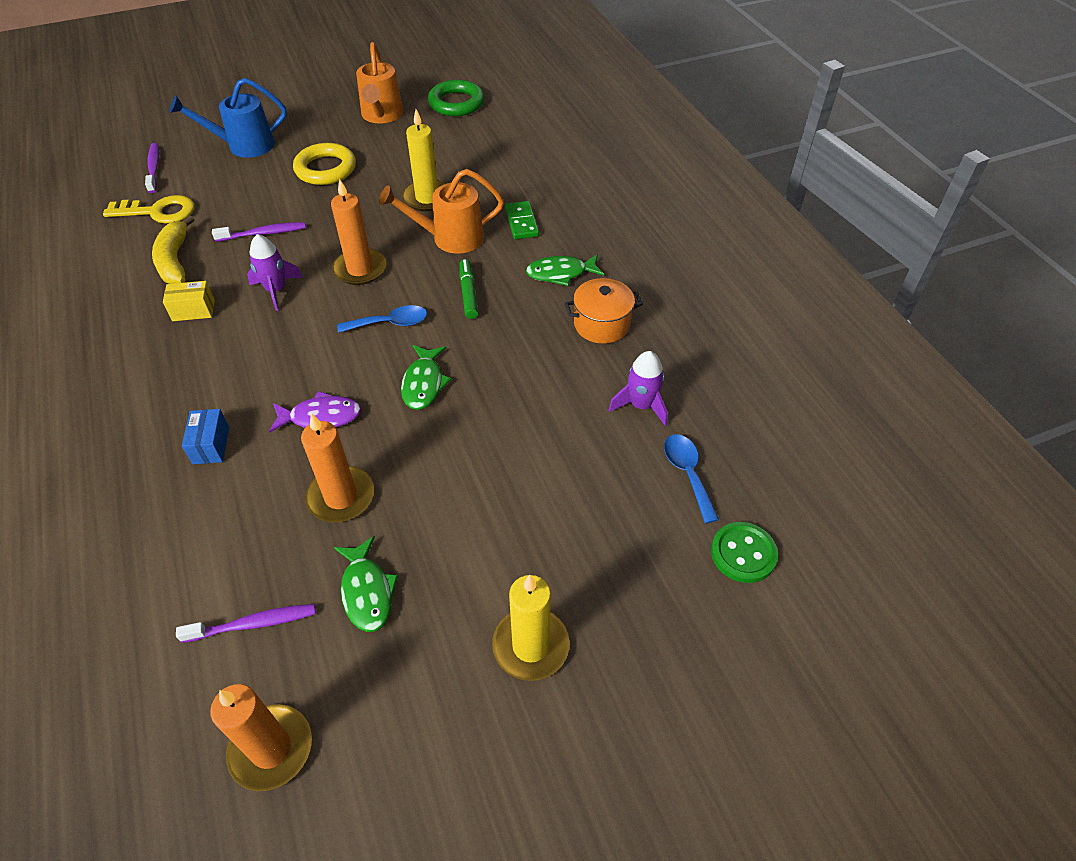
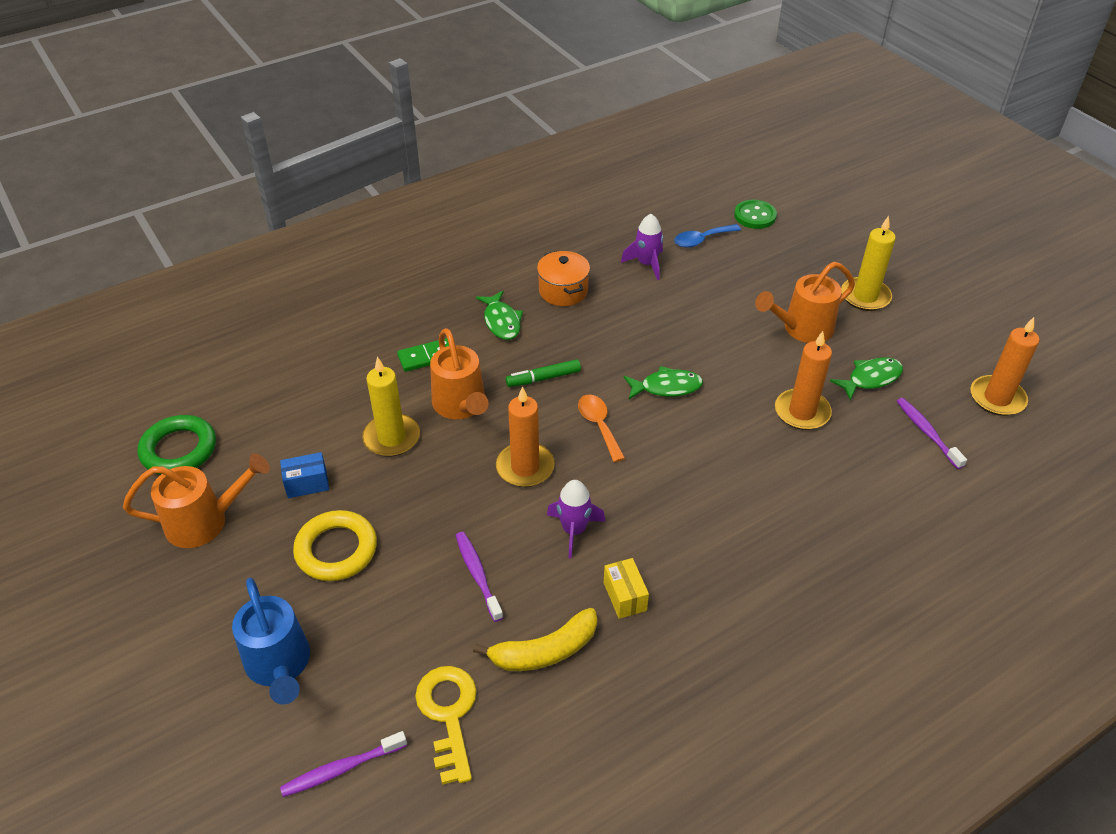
camera: 100 degrees left, 5 degrees down
(211, 445) = (790, 514): blue box -> blue box (307, 484)
(321, 416) = (728, 446): purple fish -> none
(390, 323) = (599, 425): blue spoon -> orange spoon
(482, 540) = (801, 329): none -> orange watering can

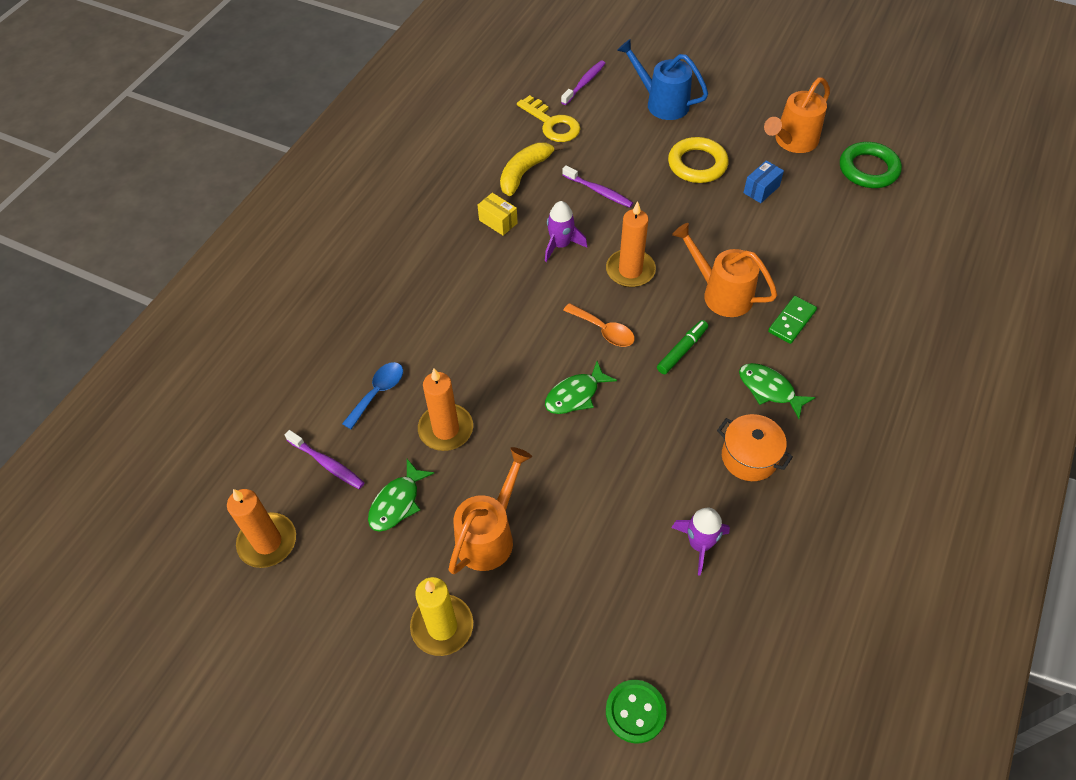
camera: 150 degrees right, 10 degrees up
(391, 438) = (743, 245): yellow candle -> none
(701, 240) = (669, 622): blue spoon -> blue spoon (378, 392)

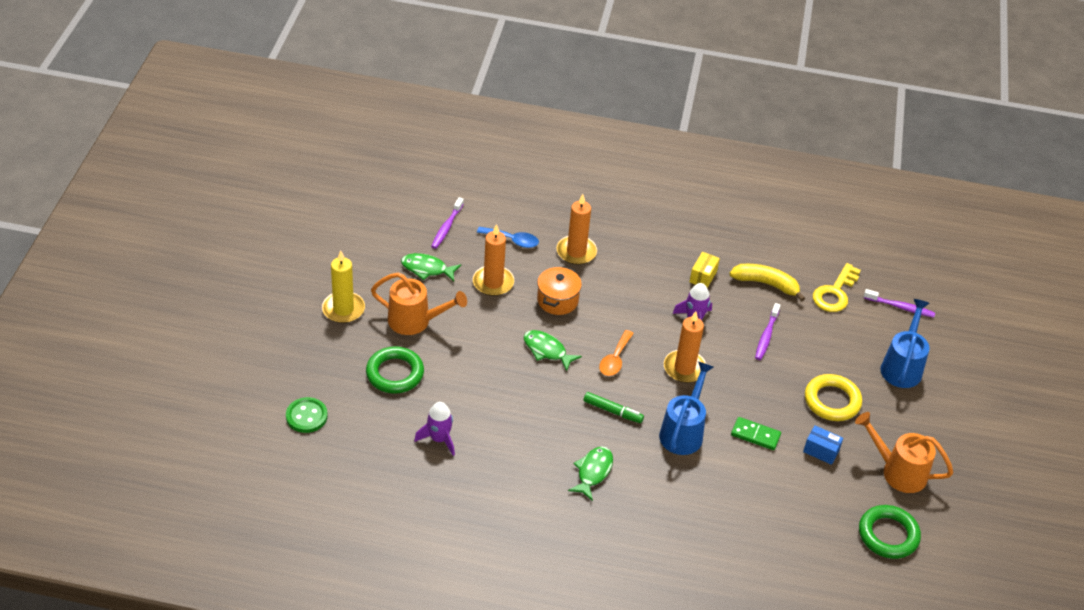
camera: 70 degrees right, 10 degrees down
(267, 542) = (381, 213): orange candle -> orange candle (576, 252)
(578, 578) = (395, 373): none -> green ring
(720, 293) = (683, 431): orange watering can -> blue watering can
(749, 457) = (523, 463): orange pot -> orange pot (557, 300)
(792, 321) = (671, 483): green domino -> green domino (755, 435)

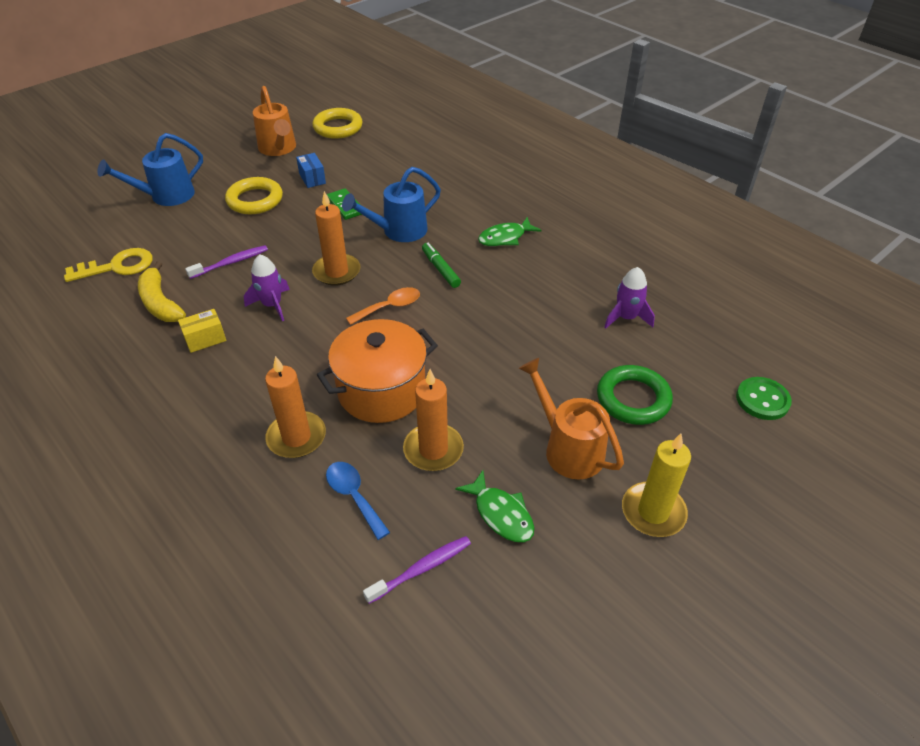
camera: 140 degrees left, 0 degrees up
(547, 350) = (447, 345): green fish -> none
(557, 300) = (381, 390): orange pot -> orange pot, size x1.59
(888, 535) = (338, 127): green ring -> yellow ring
(900, 307) = (89, 231): purple toothbrush -> none

